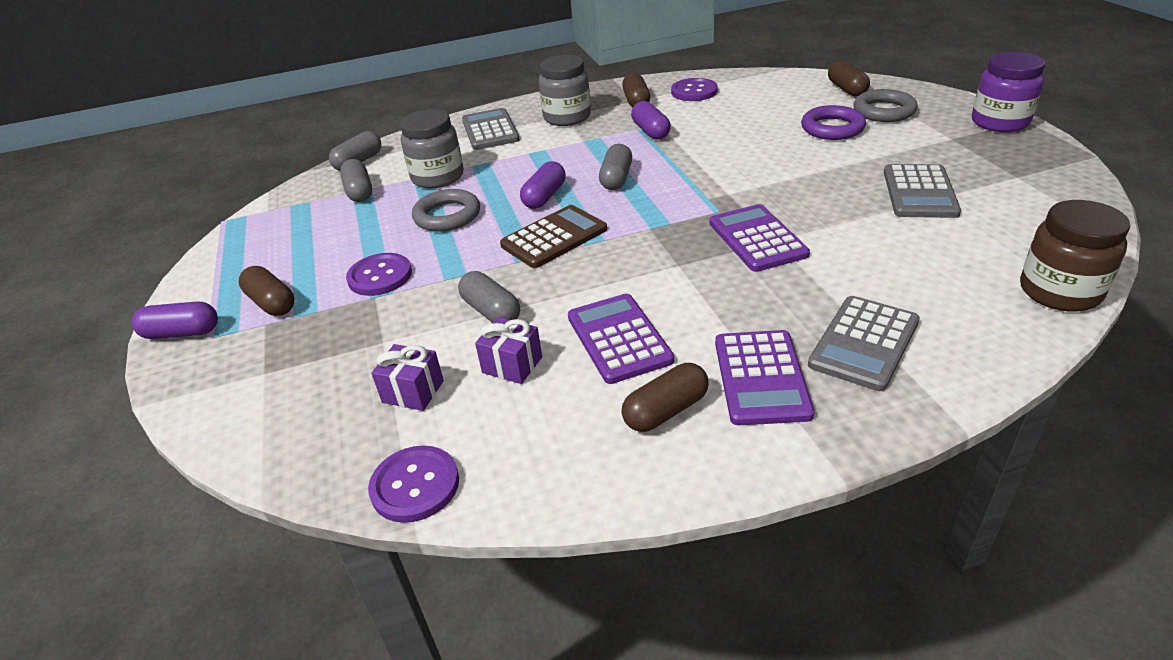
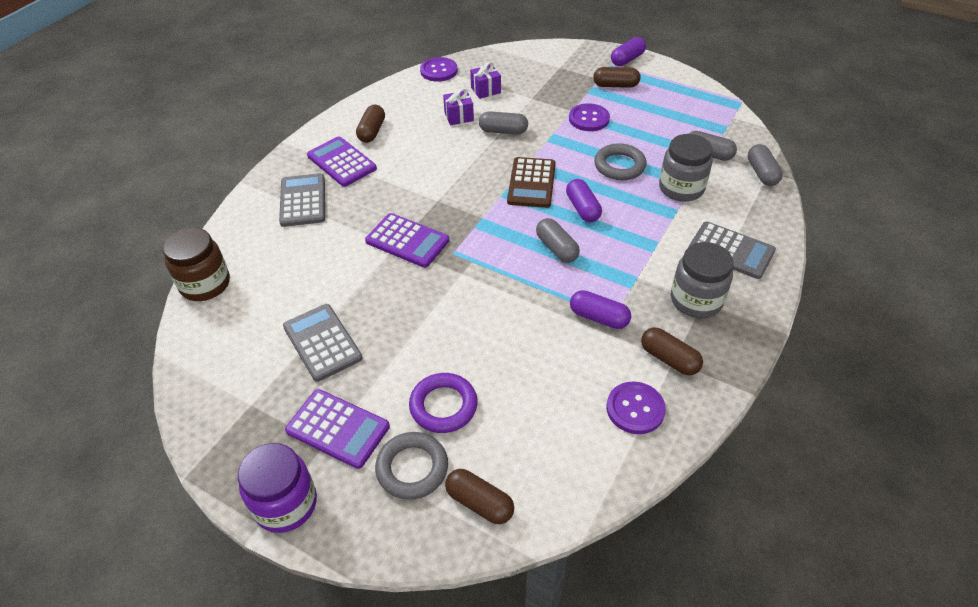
camera: 135 degrees right, 10 degrees up
(619, 338) = (424, 148): purple calculator -> purple calculator (338, 429)

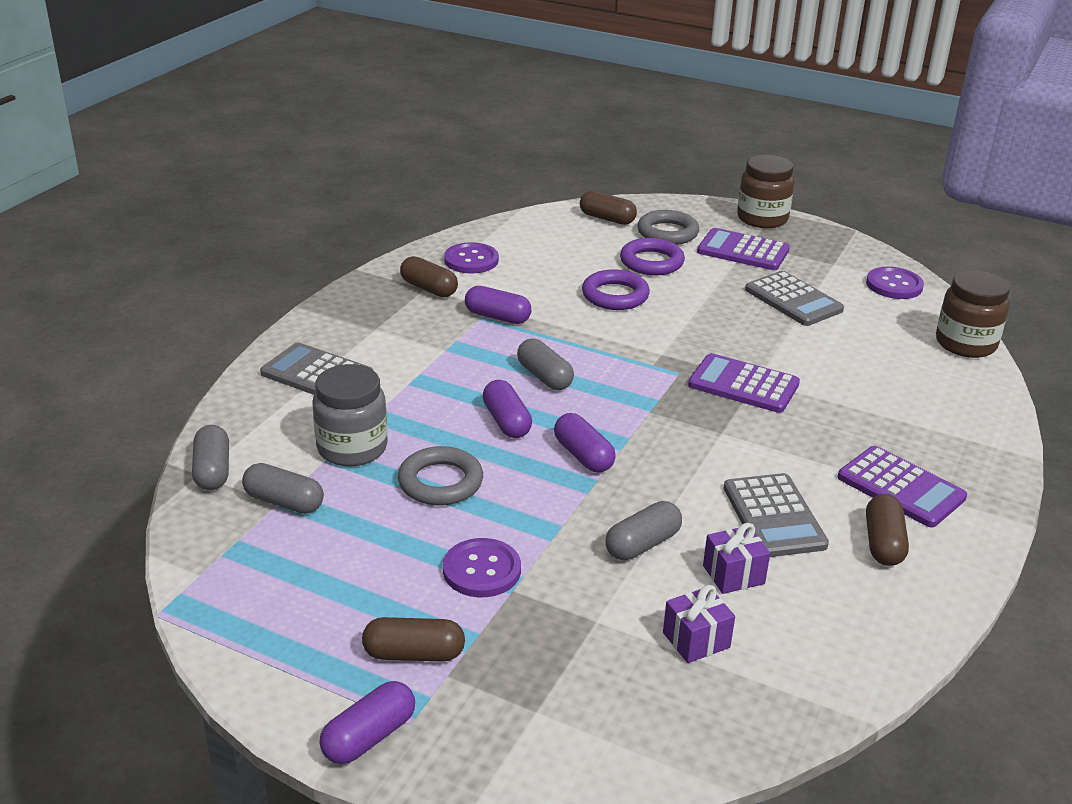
camera: 175 degrees right, 15 degrees down
(285, 504) = (762, 218): purple jar -> brown jar
(303, 201) = (920, 432): grey calculator -> grey calculator (774, 516)
(439, 71) = (818, 697): purple button -> purple button (894, 285)
(489, 348) = (615, 295): none -> purple ring
(503, 131) = (642, 544): grey capsule -> grey capsule turned 45 degrees counterclockwise
(531, 183) = (583, 456): brown calculator -> purple capsule
(696, 300) = (382, 330): grey jar -> none

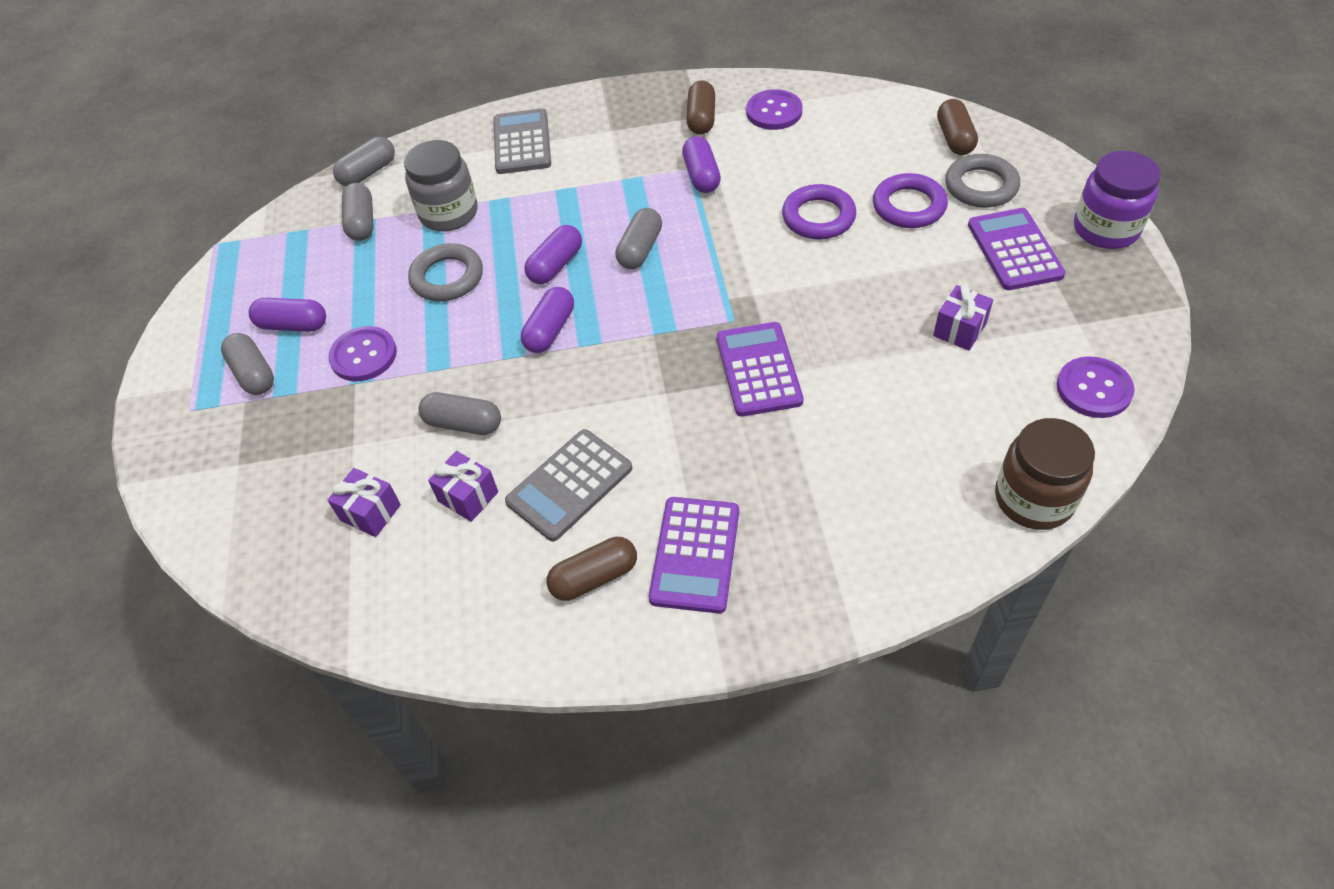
camera: 60 degrees right, 20 degrees up
(369, 737) = (165, 399): purple capsule -> purple capsule (293, 325)
(414, 654) = (253, 374): brown capsule -> grey capsule
(762, 218) = (1105, 229): brown jar -> purple jar
(793, 300) = (959, 330): grey calculator -> purple gift

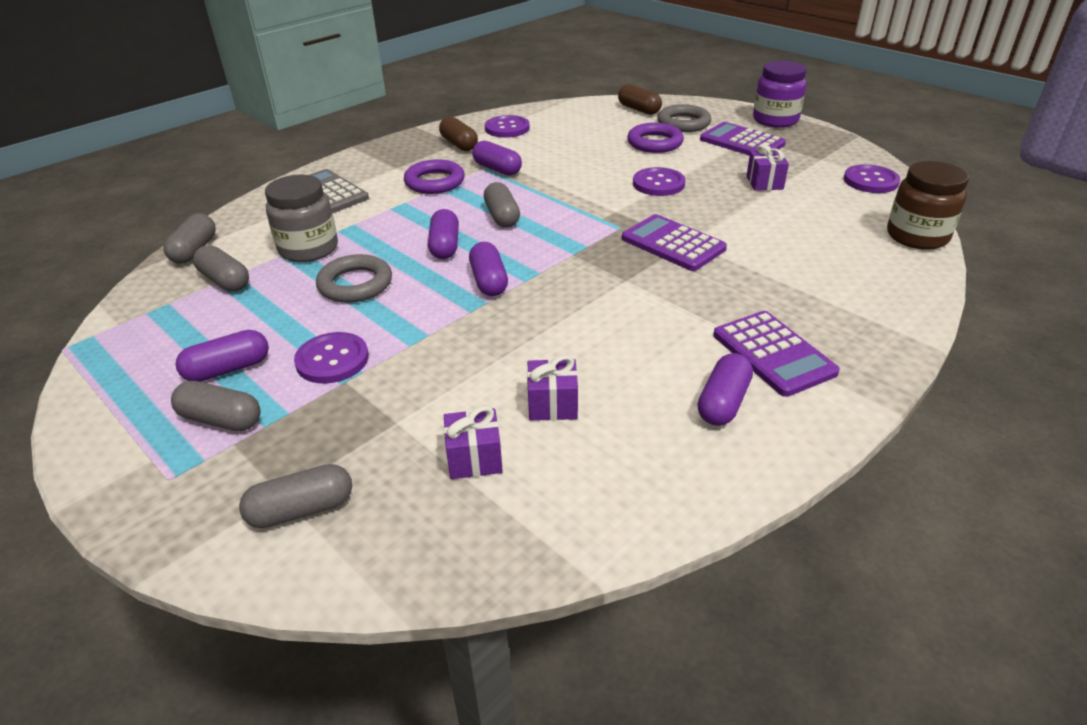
camera: 40 degrees left, 15 degrees down
(463, 423) = (487, 362): grey capsule -> grey capsule (301, 510)
(569, 485) = (627, 359): grey calculator -> none
(594, 577) = (723, 402): brown capsule -> purple capsule
(818, 217) = (606, 164): purple ring -> purple ring (434, 182)
(840, 275) = (658, 184): none -> purple button

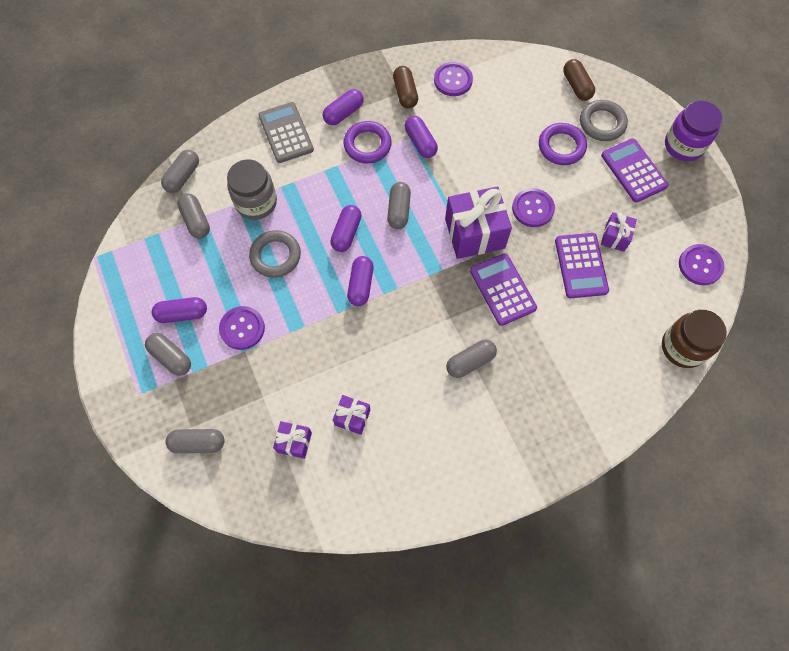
camera: 20 degrees right, 30 degrees up
(606, 213) = (474, 233): none -> purple gift
(681, 309) = (470, 362): none -> grey capsule
(723, 402) = (449, 454): purple capsule -> purple capsule (343, 113)
(773, 354) = (503, 426): purple calculator -> purple calculator (581, 266)

